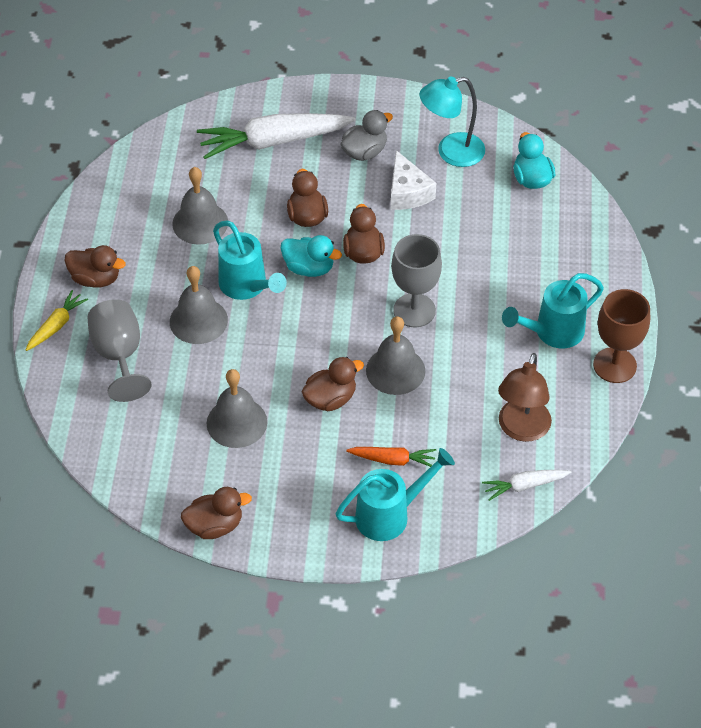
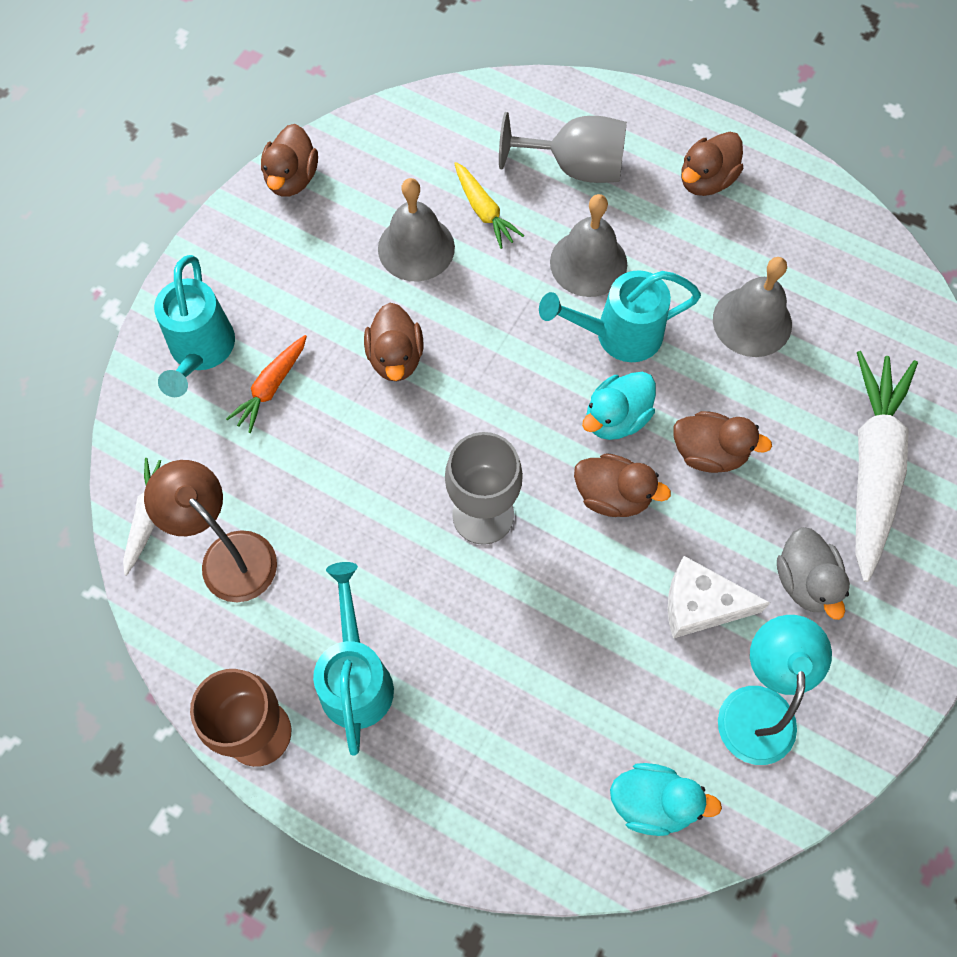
camera: 115 degrees right, 15 degrees up
(56, 325) = (650, 121): yellow carrot -> yellow carrot (484, 210)
(395, 370) = (399, 448): grey bell -> none

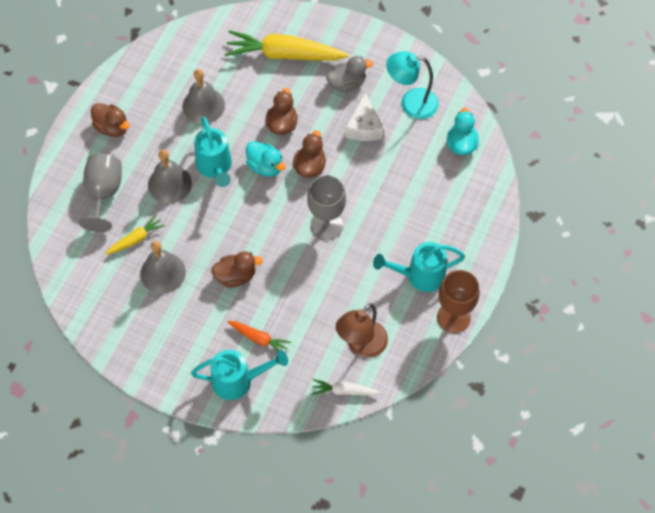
camera: 95 degrees left, 5 degrees down
(292, 178) = (114, 347): brown duck -> none
(872, 467) = (284, 55): white carrot -> yellow carrot

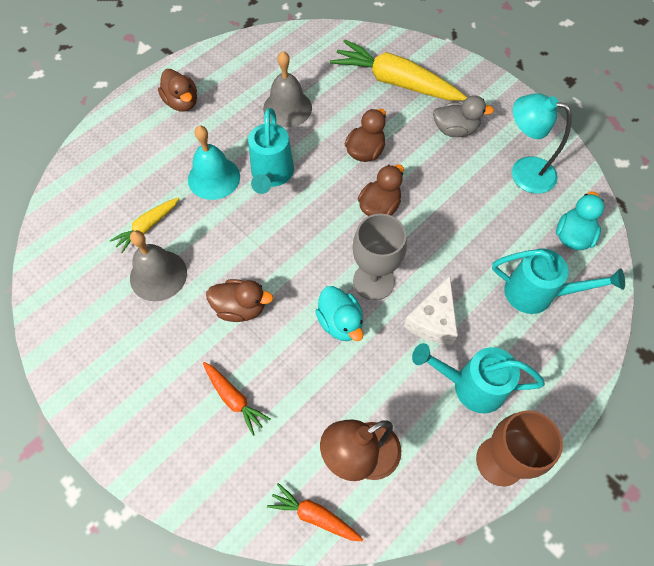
camera: 20 degrees right, 0 degrees up
(104, 193) = (139, 166): grey goblet -> none
(136, 239) = (147, 226): yellow carrot -> yellow carrot turned 150 degrees clockwise
(169, 184) = (214, 178): grey bell -> turquoise bell
(238, 380) = (183, 447): turquoise watering can -> turquoise watering can (537, 293)
(265, 166) = (328, 191): turquoise duck -> turquoise duck (340, 322)
(344, 391) = (314, 515): white carrot -> orange carrot
(364, 127) = (459, 181): white cheese -> white cheese (433, 320)

